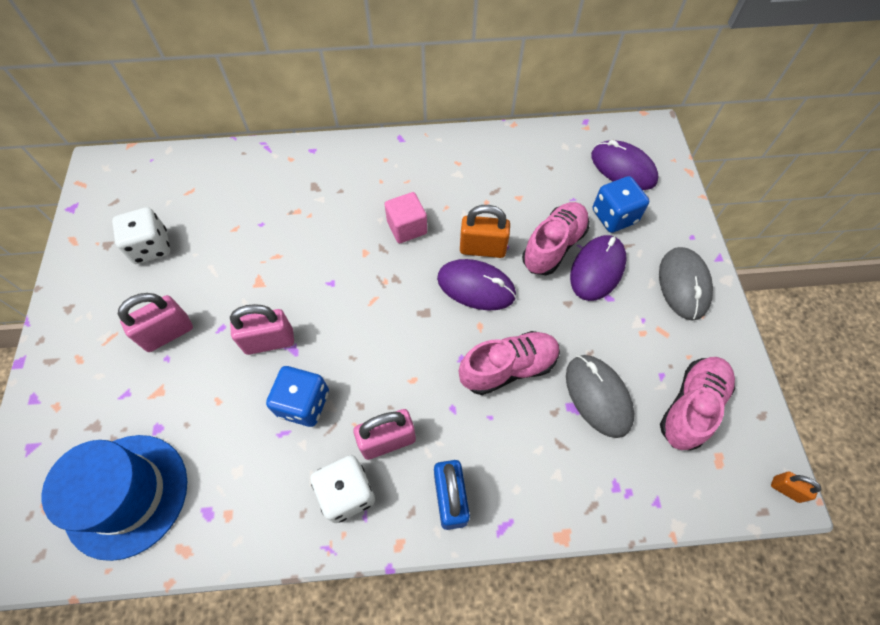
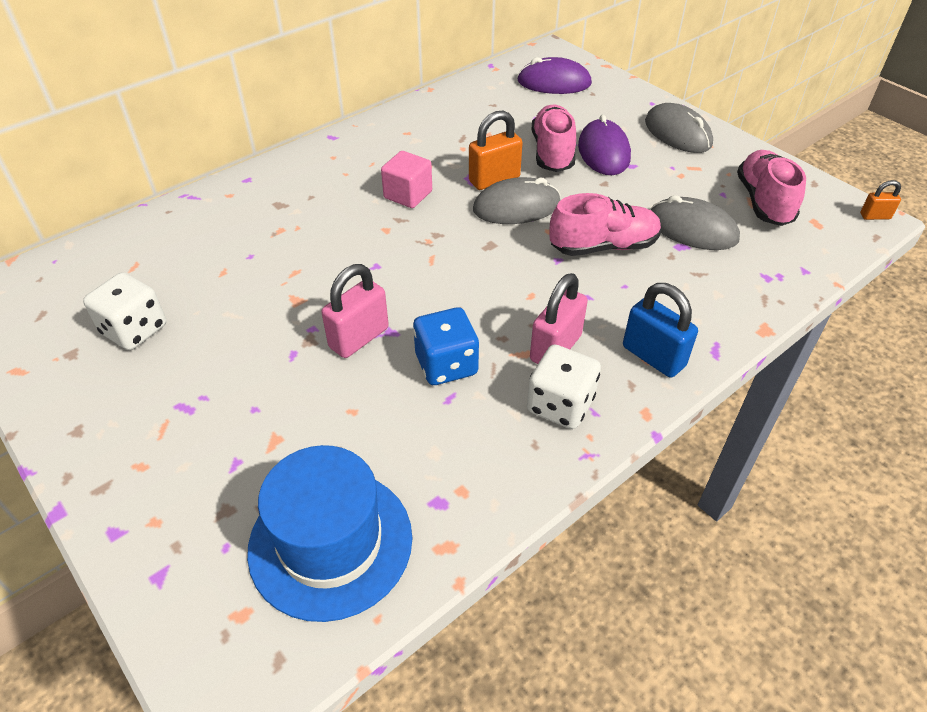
camera: 35 degrees left, 15 degrees down
(168, 333) = (234, 388): pink padlock -> none
(476, 287) = (516, 207): purple mouse -> grey mouse
(508, 368) = (603, 246): pink shoe -> pink shoe turned 45 degrees clockwise
(614, 216) = (580, 114): blue dice -> none

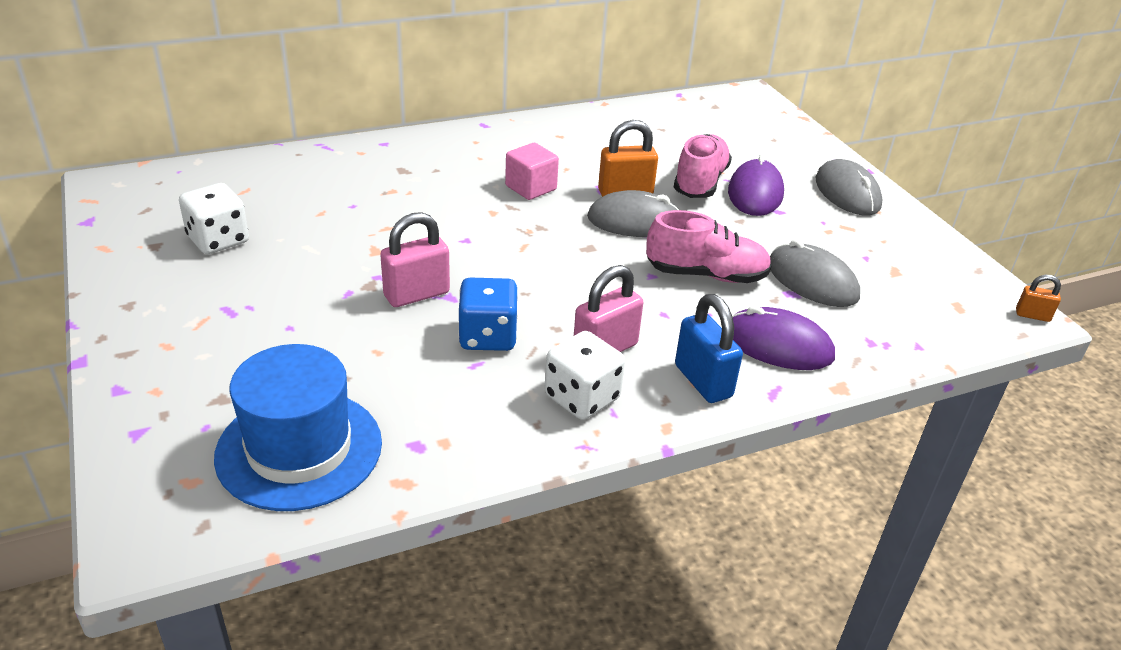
camera: 15 degrees right, 10 degrees down
(554, 82) = (737, 122): purple mouse -> purple mouse (778, 345)
(763, 202) = (908, 274): pink shoe -> none

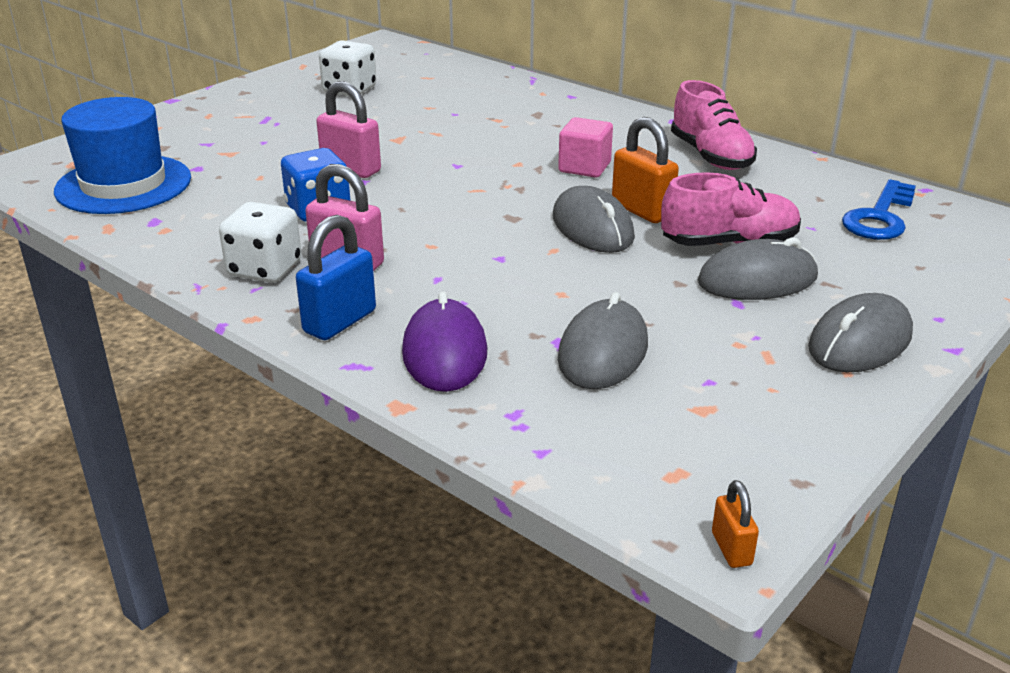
camera: 65 degrees right, 5 degrees down
(704, 123) = (879, 217): none -> blue key
(706, 275) = (536, 285): pink shoe -> pink shoe (711, 156)
(755, 193) = (757, 279): purple mouse -> grey mouse

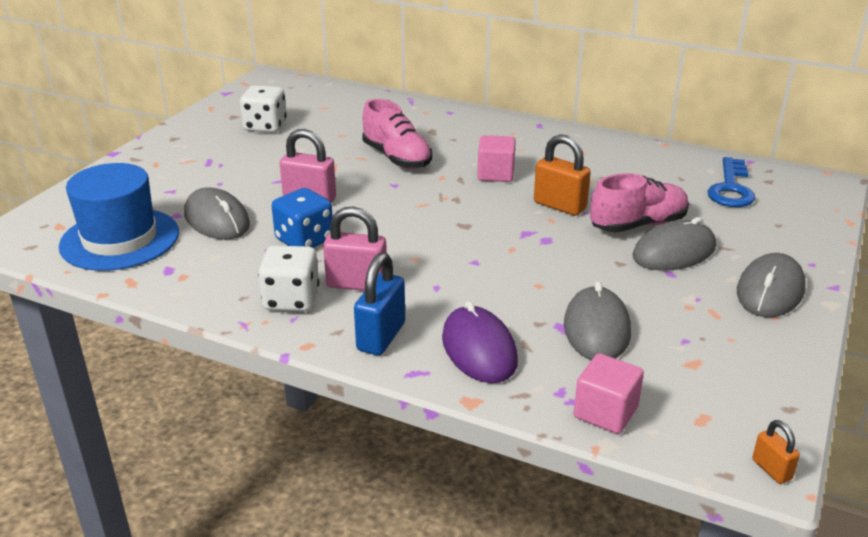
camera: 15 degrees left, 0 degrees up
(555, 446) = (605, 412): none -> pink cube
(592, 227) = (530, 225): grey mouse -> grey mouse (217, 219)
(711, 156) = (585, 153): pink shoe -> pink shoe (397, 158)

